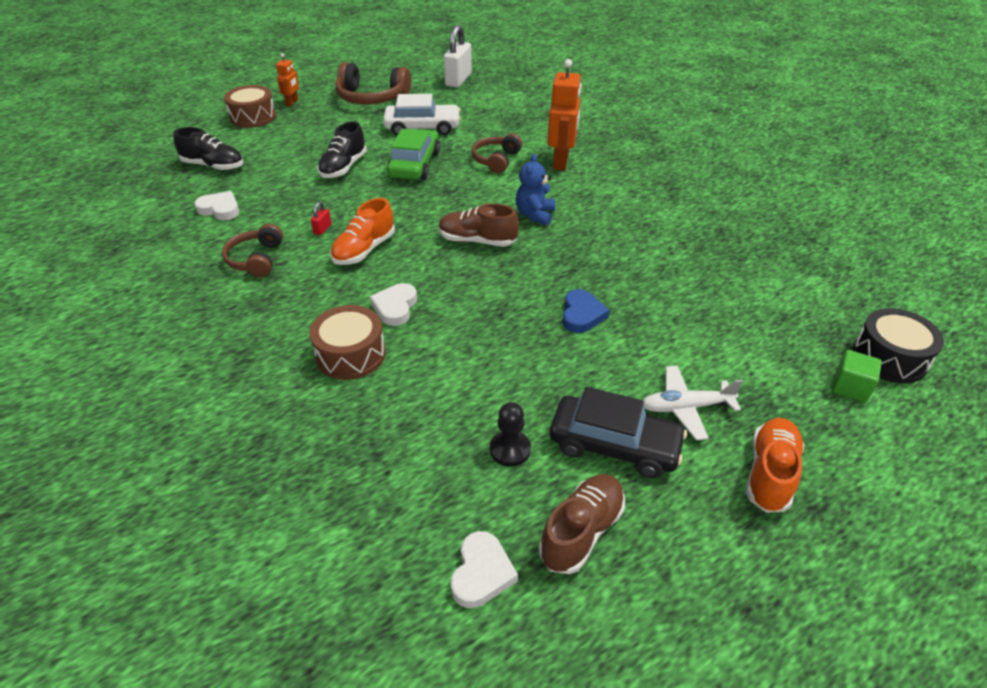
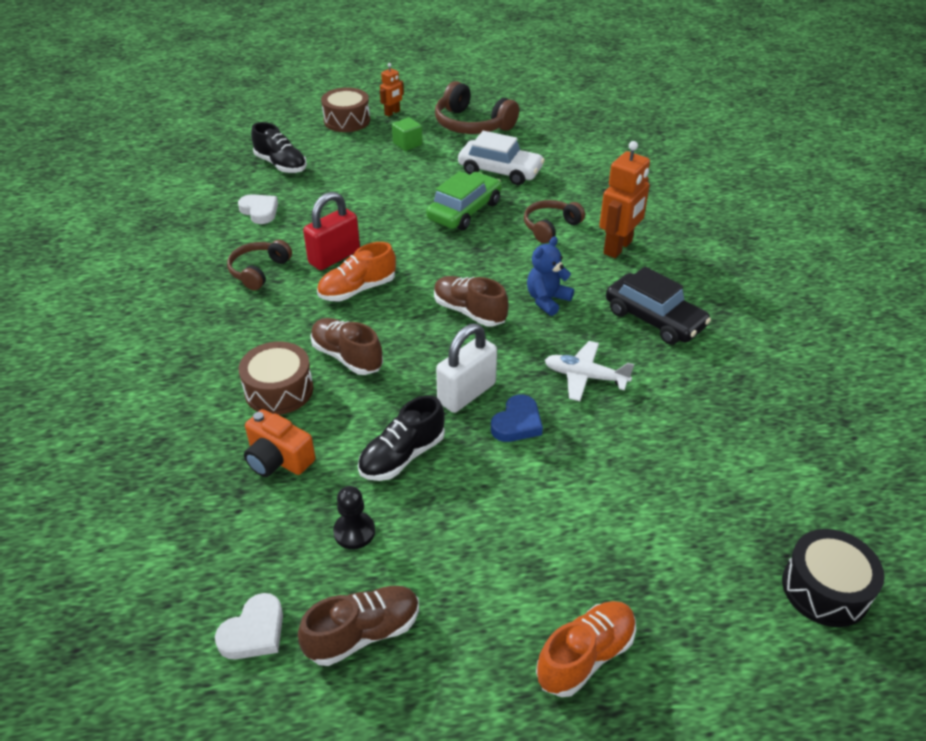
camera: 25 degrees right, 0 degrees up
(322, 229) = (334, 257): red padlock -> red padlock, size x2.35
(343, 167) = (395, 196): black shoe -> black shoe (402, 456)
(393, 413) = (278, 459): none -> orange camera
(395, 307) = (347, 357): white heart -> brown shoe
(458, 80) = (575, 123): white padlock -> white padlock (466, 393)
(614, 445) = (452, 566): black car -> black car (654, 319)
(686, 407) = (551, 556): white plane -> white plane (585, 377)
(850, 387) = (749, 603): green cube -> green cube (407, 144)

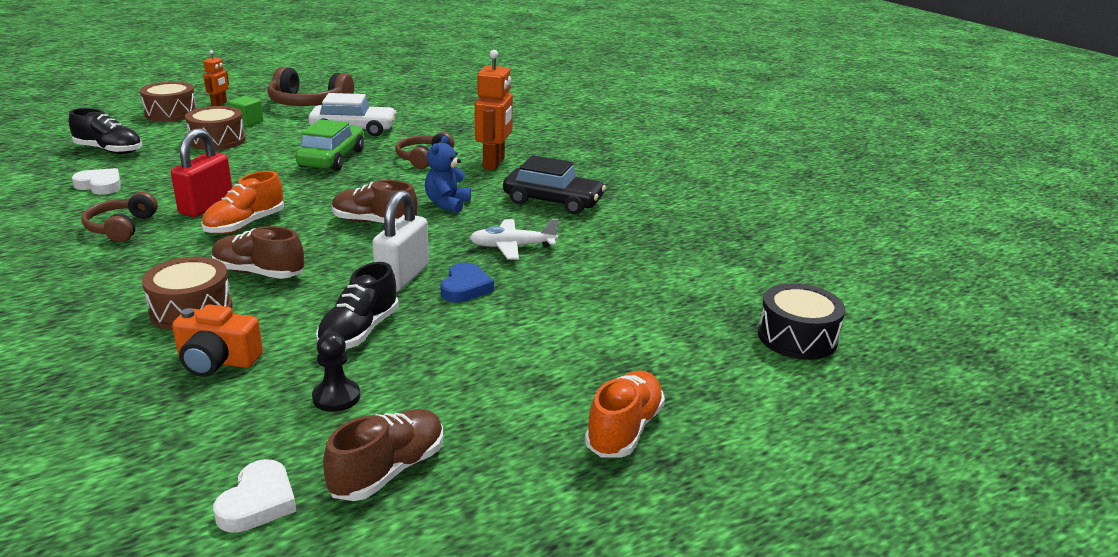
camera: 25 degrees left, 15 degrees down
(373, 166) = (217, 140): none -> brown drum

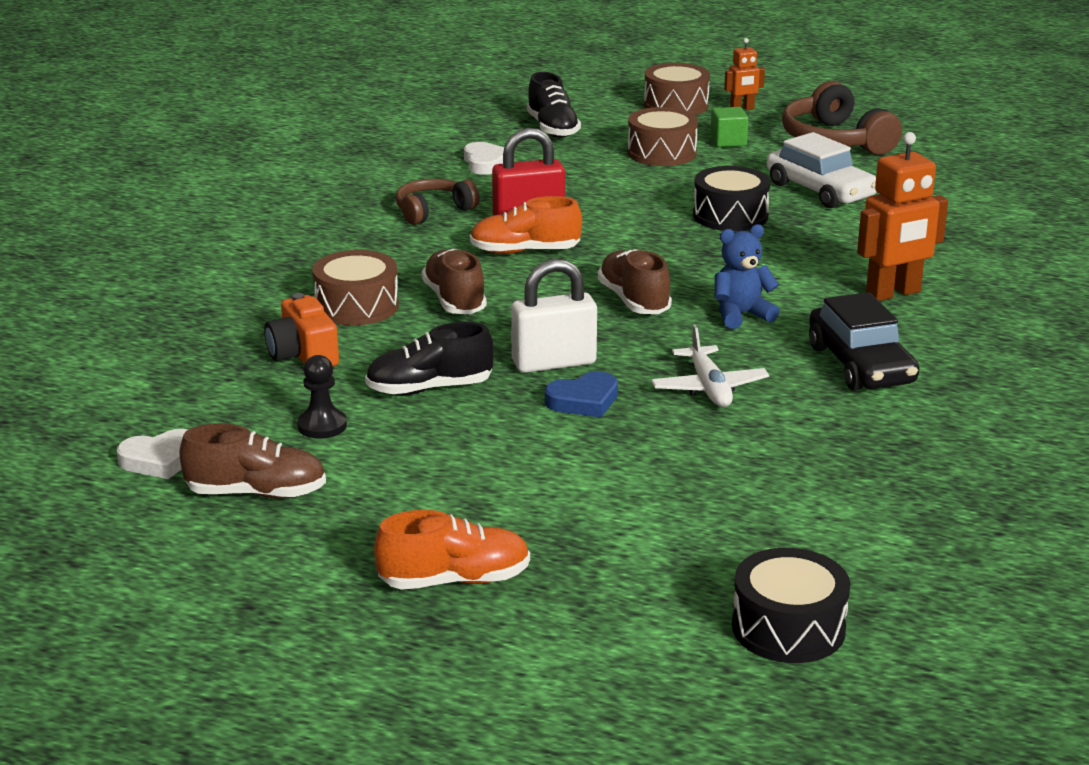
camera: 55 degrees right, 0 degrees up
(332, 158) = (730, 216): green car -> black drum
(423, 158) = (825, 254): brown headphones -> none
(512, 247) = (709, 388): white plane -> white plane turned 150 degrees counterclockwise

